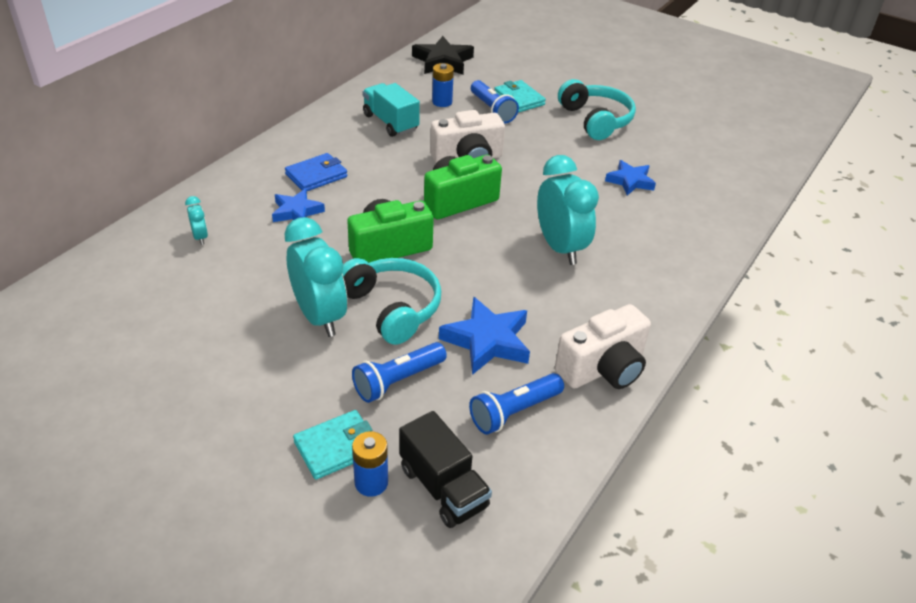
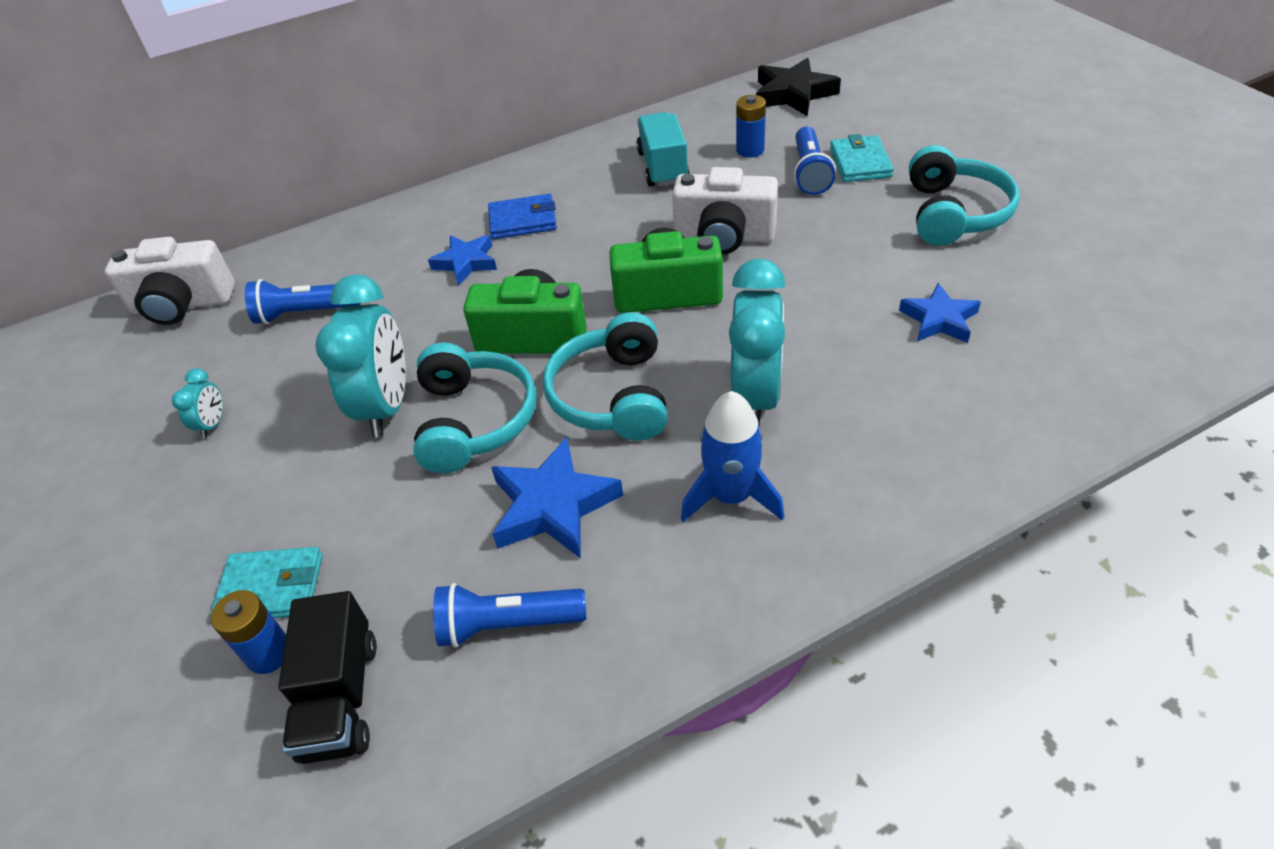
camera: 35 degrees right, 5 degrees up
(200, 237) = (344, 270): turquoise clock -> turquoise clock (213, 424)
(398, 381) = (404, 524): blue flashlight -> blue flashlight (305, 313)
(473, 269) = (613, 396): none -> turquoise headphones
(588, 304) = (731, 496): none -> blue rocket
(603, 369) = (677, 605): white camera -> white camera (182, 305)

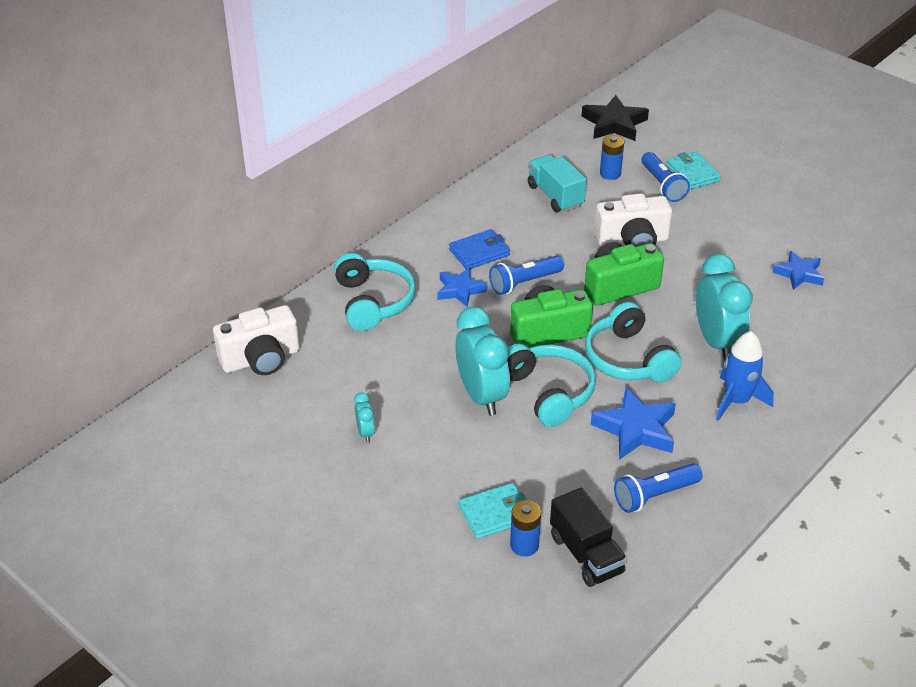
camera: 25 degrees left, 5 degrees down
(305, 313) = (367, 347): blue flashlight -> blue flashlight (524, 283)
(953, 213) = (772, 201): turquoise headphones -> turquoise headphones (373, 302)

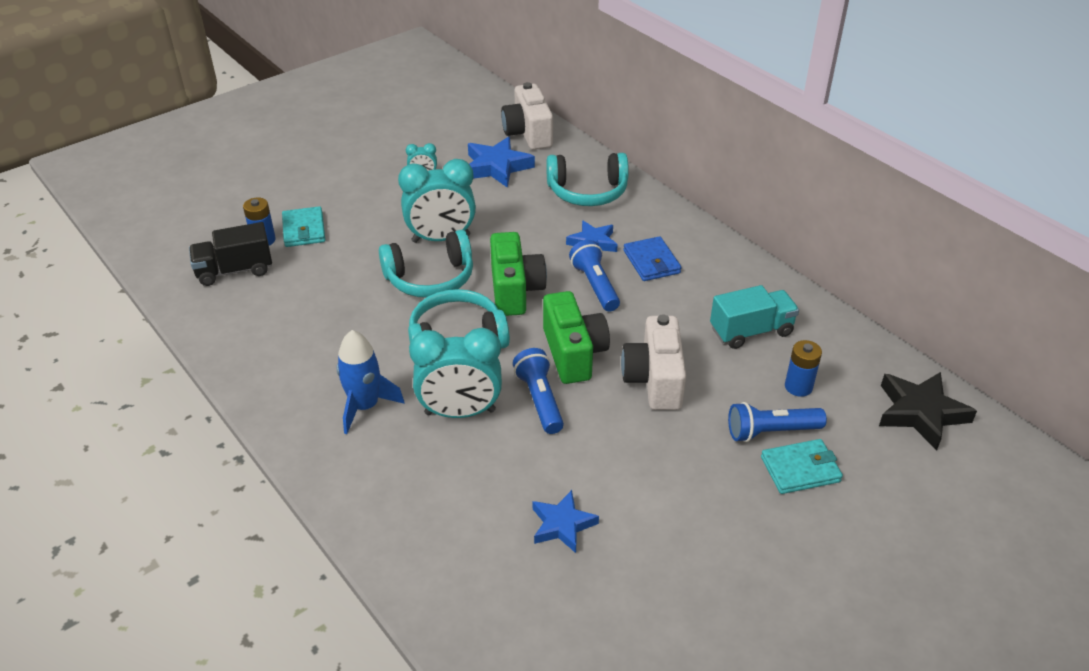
camera: 100 degrees right, 0 degrees up
(636, 429) = (358, 325): blue star -> blue star (497, 167)
(654, 496) = (273, 321): blue flashlight -> blue flashlight (539, 400)

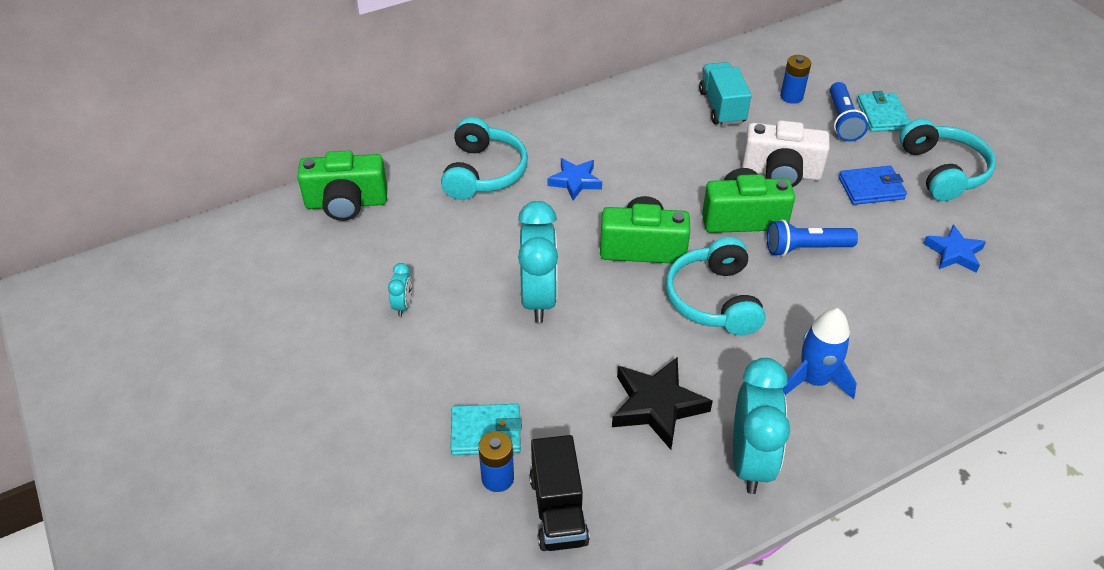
camera: 80 degrees left, 5 degrees up
(430, 278) = (610, 313): turquoise headphones -> turquoise headphones (942, 171)
(460, 412) = (822, 306): turquoise clock -> turquoise clock (750, 461)
(497, 167) = (408, 237): blue star -> none
(528, 133) = (346, 203): white camera -> green camera
(595, 285) = (644, 190): blue flashlight -> none
(651, 262) = (614, 147): blue wallet -> blue wallet (871, 188)
(920, 413) = (821, 47): black star -> black star (657, 406)

